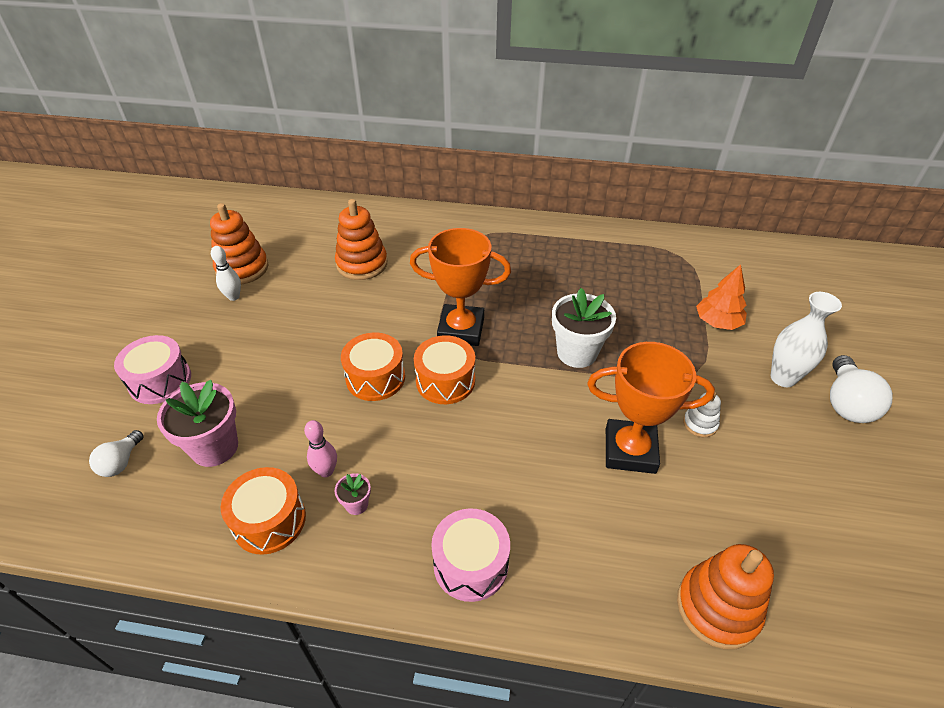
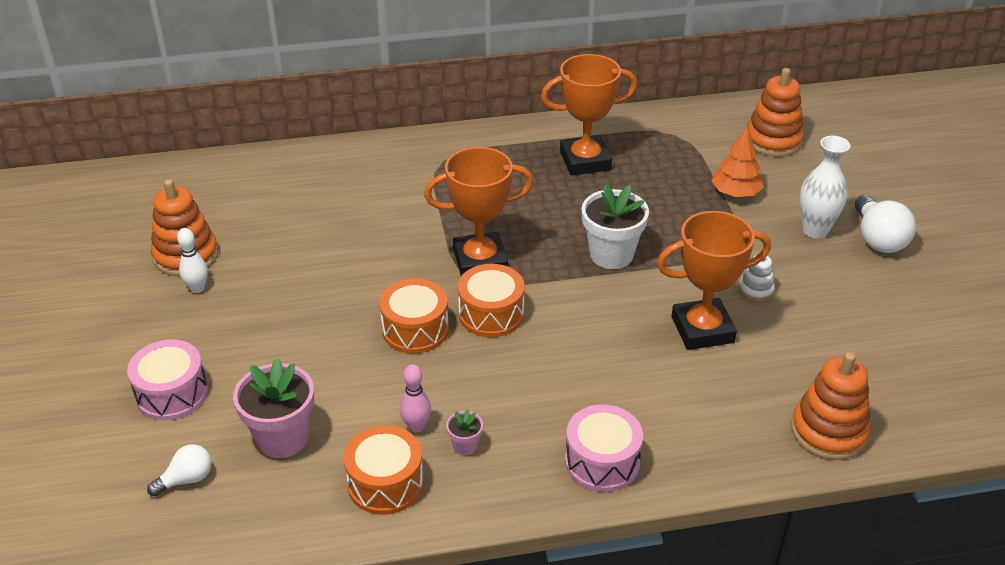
camera: 20 degrees left, 5 degrees down
(121, 462) = (186, 479): white light bulb -> white light bulb turned 120 degrees counterclockwise
(362, 264) = (328, 219): orange stacking toy -> orange stacking toy (773, 140)
(592, 263) = (585, 161): none -> orange trophy

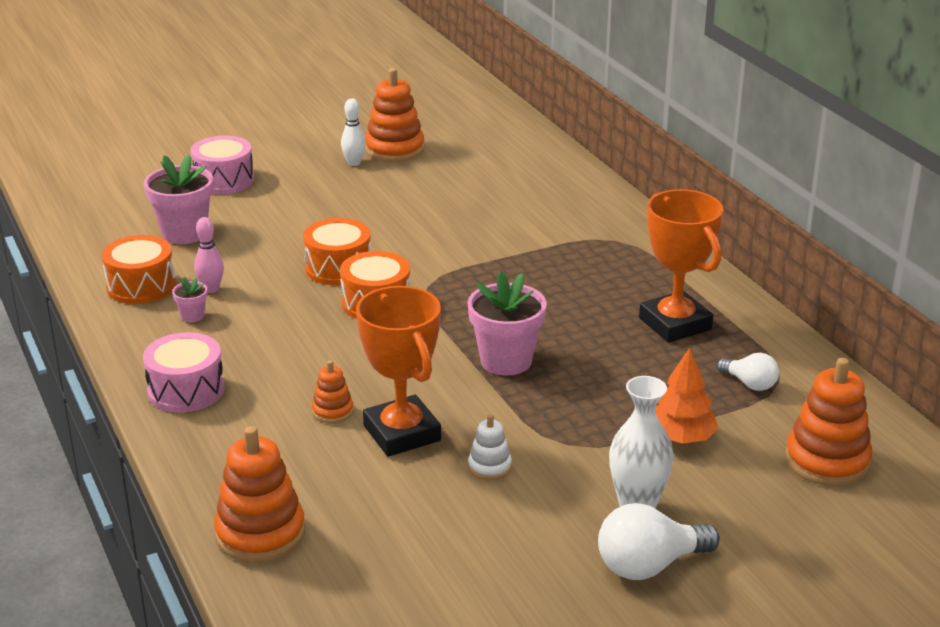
camera: 75 degrees right, 10 degrees down
(186, 479) = (132, 205): white light bulb -> white light bulb (749, 384)
(480, 261) = (455, 285): orange trophy -> none
(611, 255) = (506, 361): white flower pot -> pink flower pot
(661, 366) = (332, 411): none -> orange stacking toy

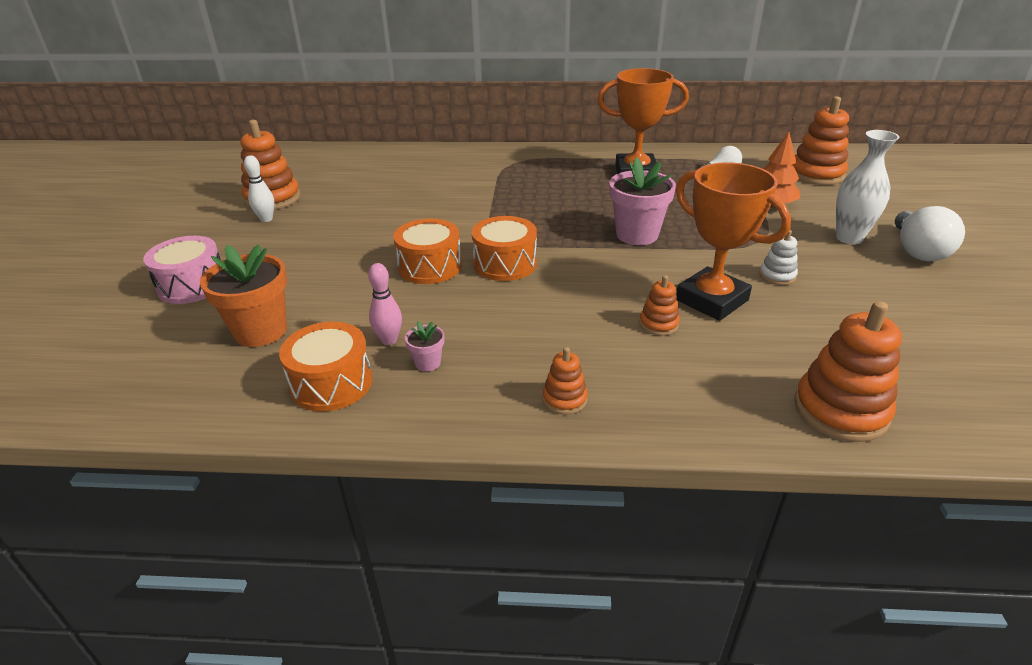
camera: 60 degrees left, 5 degrees up
(184, 233) = (261, 331): pink flower pot -> orange flower pot
(186, 390) = (564, 399): pink drum -> orange stacking toy
(402, 433) = (711, 300): orange trophy -> orange trophy turned 45 degrees clockwise

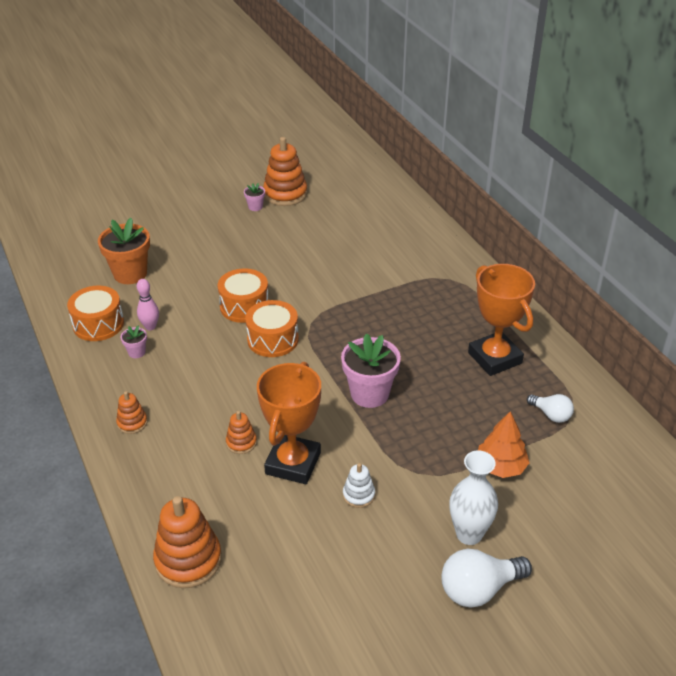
camera: 60 degrees right, 5 degrees up
(192, 285) = (159, 223): pink drum -> none
(266, 219) = (255, 207): white bowling pin -> pink flower pot
(816, 174) = (610, 488): orange stacking toy -> none

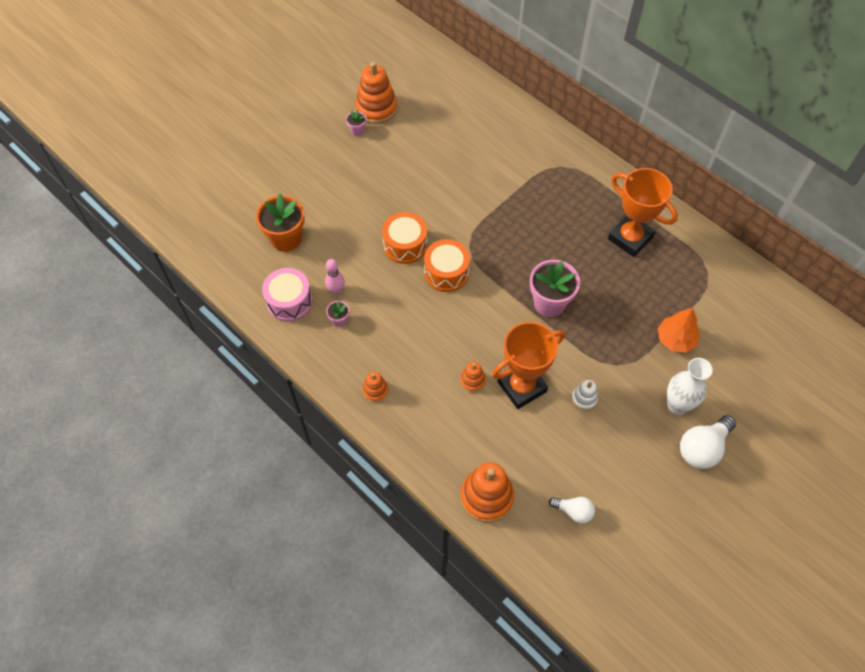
camera: 20 degrees left, 20 degrees up
(98, 324) = (289, 301): orange drum -> pink drum
(293, 463) = (521, 387): orange trophy -> orange trophy turned 60 degrees clockwise
(551, 415) = (693, 280): white light bulb -> white light bulb (573, 511)

